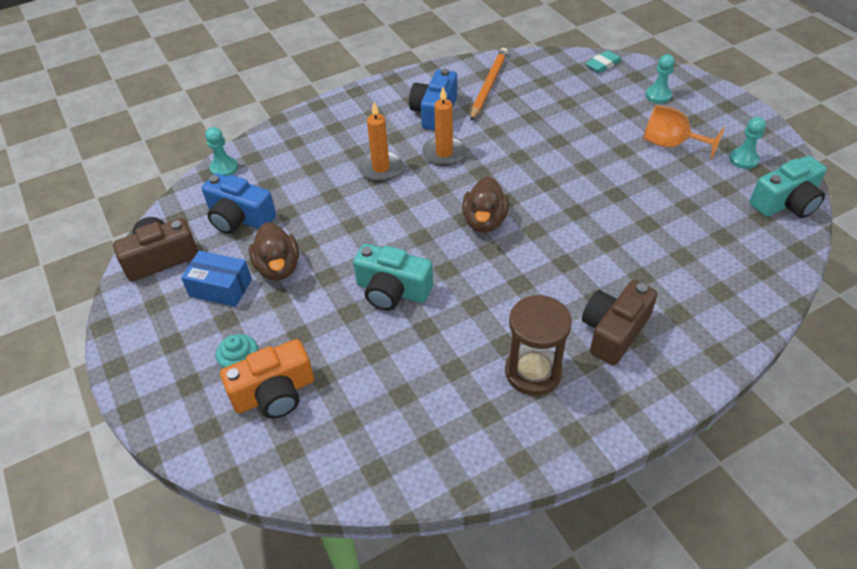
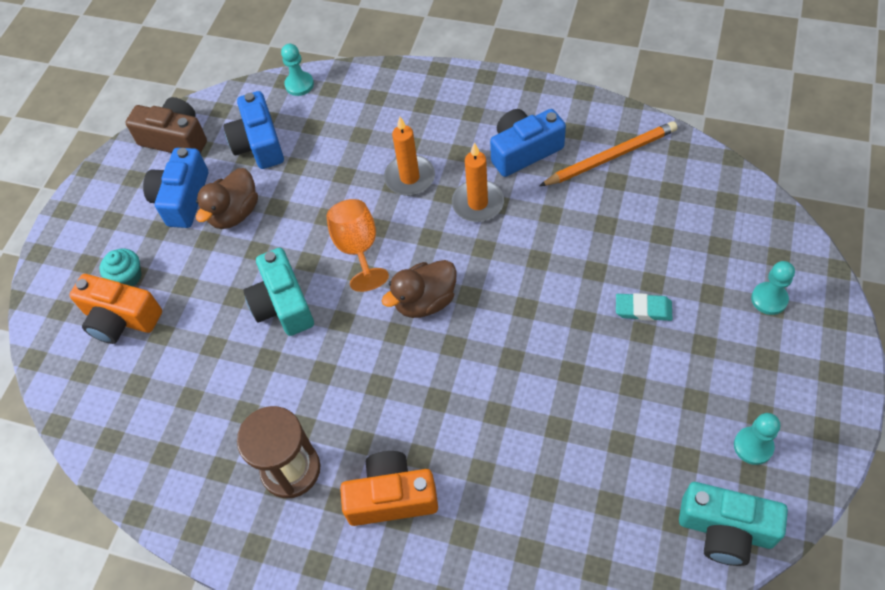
camera: 50 degrees right, 10 degrees up
(220, 288) = (182, 198): blue box -> blue camera
(603, 64) = (761, 216): turquoise eraser -> turquoise eraser (643, 309)
(614, 331) = (391, 497): brown camera -> orange camera
(670, 144) = (700, 365): orange goblet -> orange goblet (358, 249)

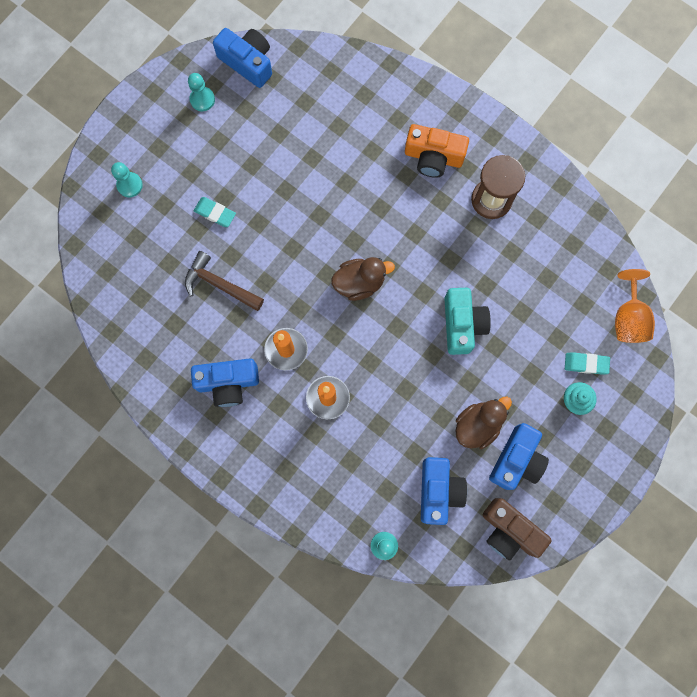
camera: 165 degrees left, 20 degrees up
(121, 319) = (586, 364): orange camera -> turquoise eraser
(358, 249) = (391, 348): orange goblet -> orange goblet (628, 318)
(590, 236) = (219, 284): none -> brown hammer
(610, 157) = (166, 347): orange pencil -> none
(725, 530) = (247, 62): turquoise camera -> blue camera

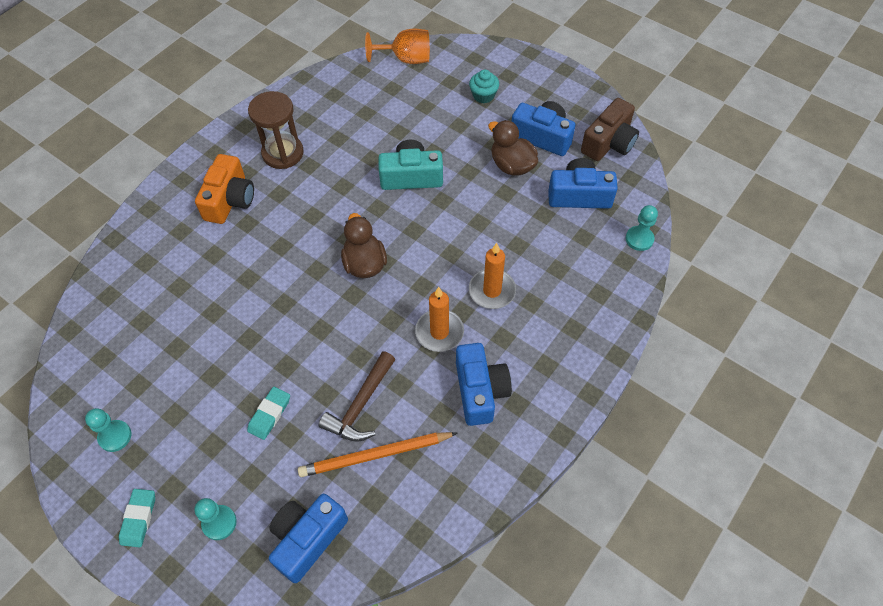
camera: 90 degrees left, 20 degrees down
(176, 297) = (375, 455): none -> orange pencil
(247, 62) = (76, 385): blue camera -> blue camera (307, 539)
(586, 364) = (449, 87): turquoise eraser -> turquoise eraser (139, 519)

